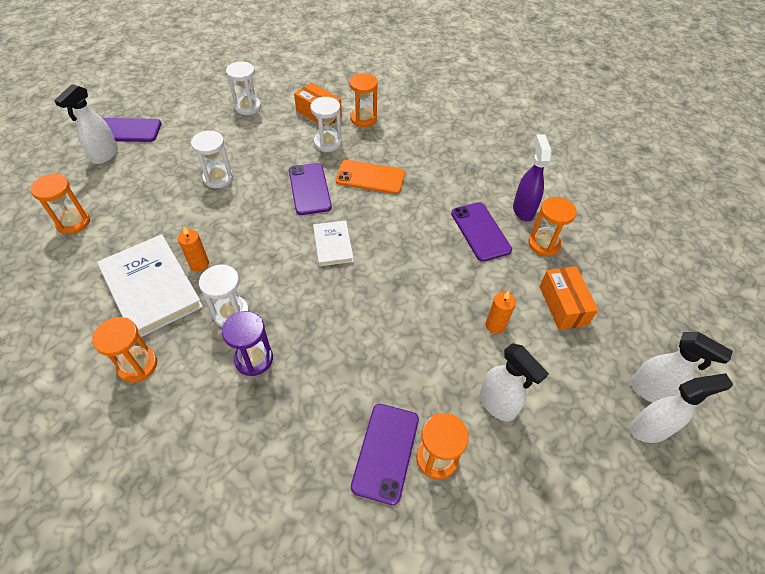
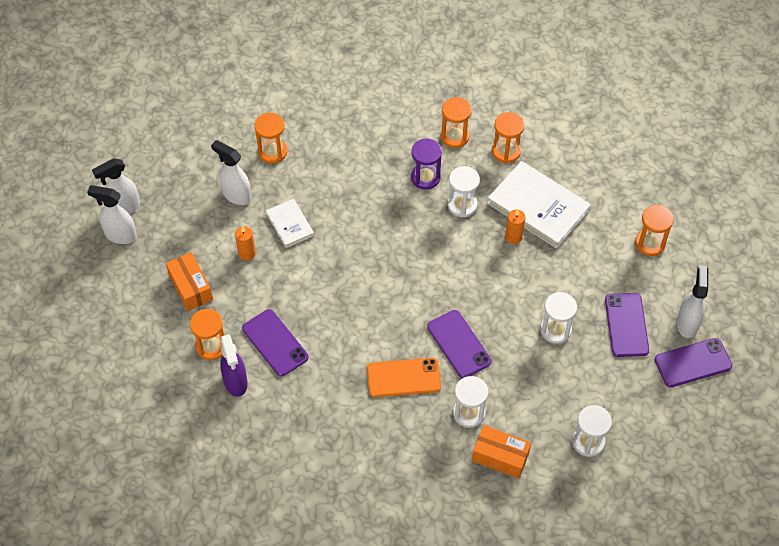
camera: 165 degrees right, 5 degrees up
(333, 245) = (408, 288): white book -> white book (290, 224)
(363, 119) = (445, 465): orange hourglass -> orange hourglass (454, 136)
(386, 452) = (307, 146): purple phone -> purple phone (626, 325)

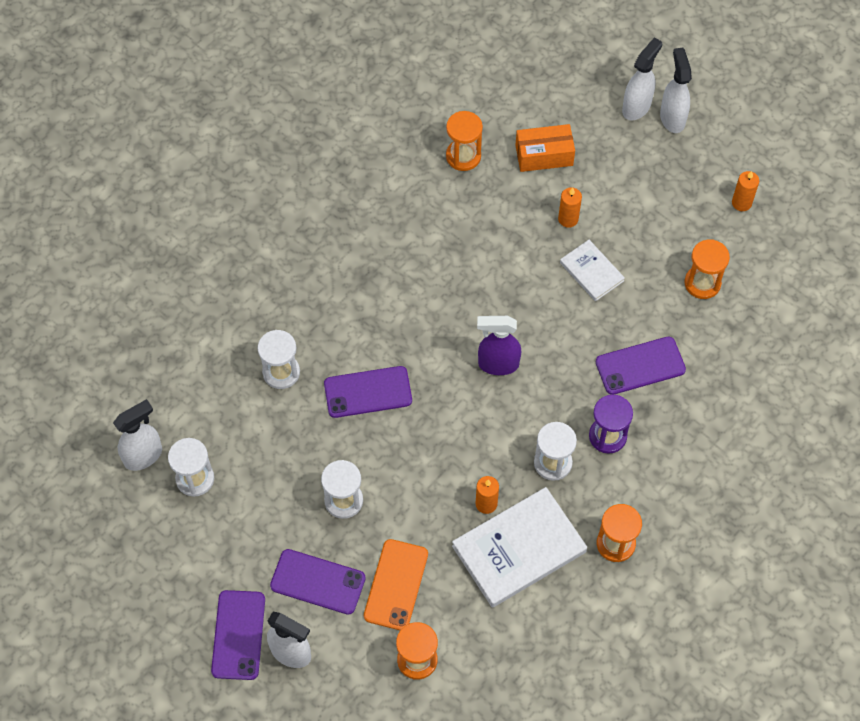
camera: 110 degrees right, 5 degrees up
(191, 144) = (741, 203): none -> orange candle
(235, 382) = (411, 167): purple spray bottle -> purple spray bottle (497, 364)
(236, 195) = (652, 229): white spray bottle -> white spray bottle (143, 456)
(275, 343) = (443, 215): purple phone -> purple phone (640, 366)
(290, 224) = (591, 272): white book -> white book turned 60 degrees clockwise
(403, 378) = (350, 323): orange phone -> orange phone (396, 585)
(454, 136) = (659, 491): orange hourglass -> none
(500, 457) = (218, 384): orange box -> none

